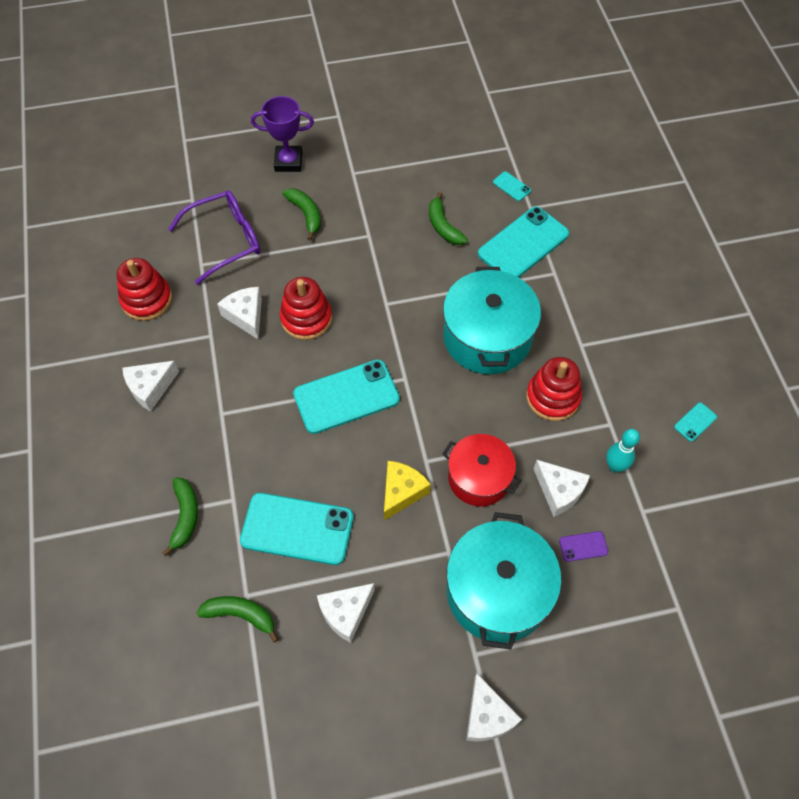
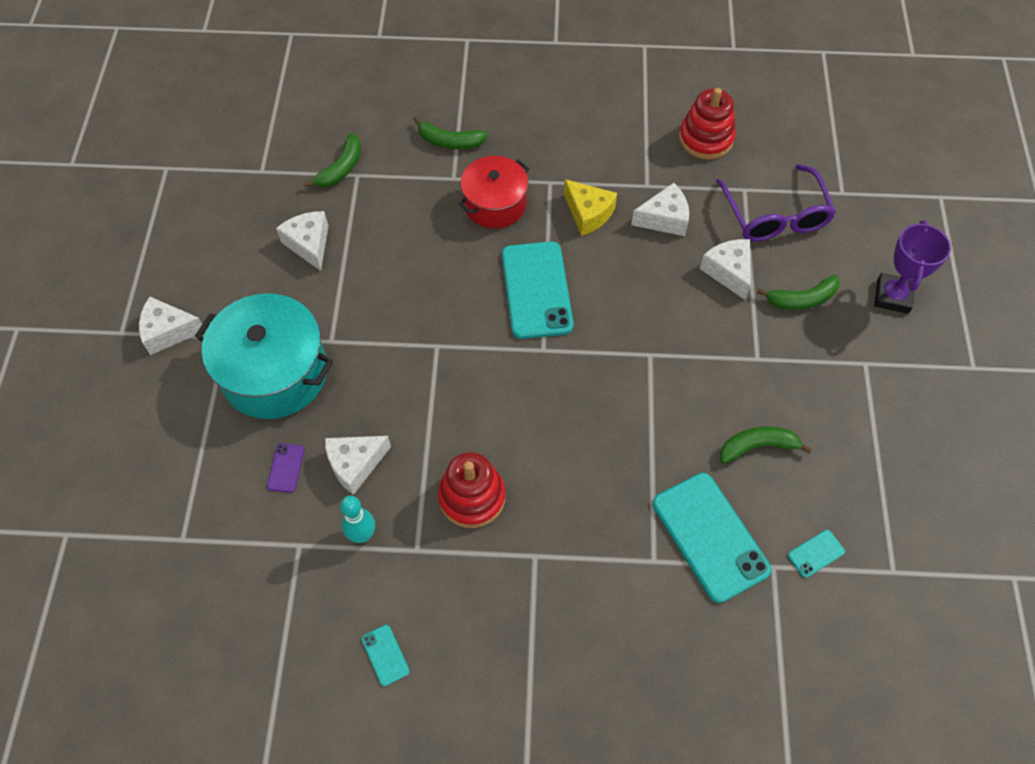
camera: 105 degrees right, 0 degrees up
(150, 388) = (596, 131): white cheese -> white cheese (728, 272)
(297, 529) = (405, 222): turquoise phone -> none
(306, 318) = (648, 272): red stacking toy -> none
(402, 492) = (410, 315): yellow cheese -> yellow cheese (588, 214)
(479, 478) = (399, 390): red pot -> red pot (495, 204)
(487, 337) = (575, 450): turquoise pot -> none

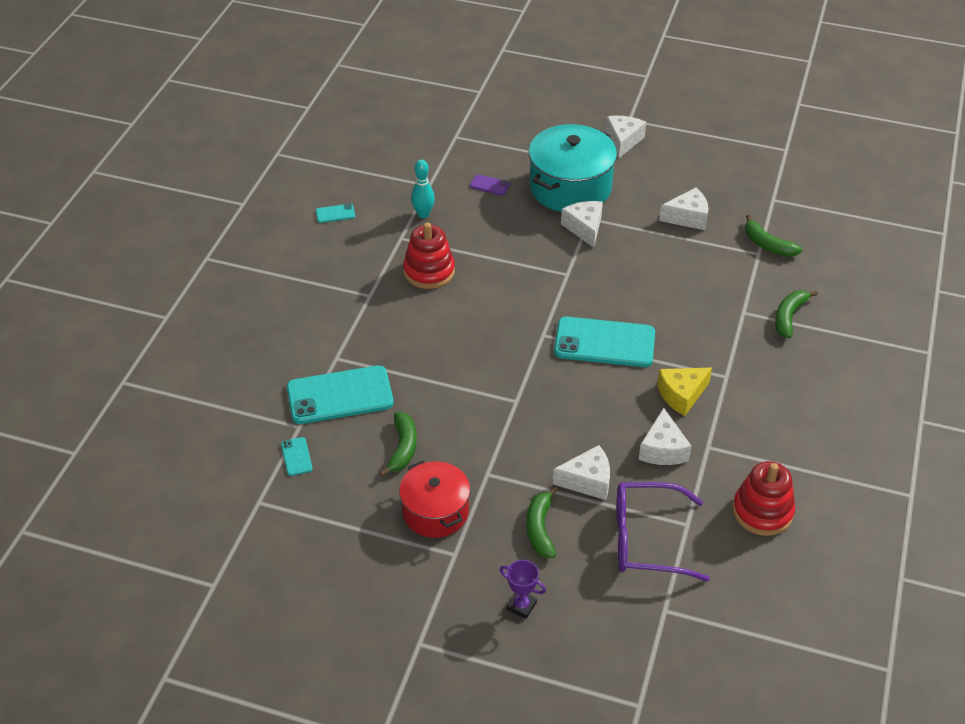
camera: 105 degrees right, 15 degrees down
(355, 464) = (479, 218): white cheese -> white cheese (584, 228)
(495, 204) = (706, 334): red pot -> red pot (435, 511)
(892, 296) = (521, 606): purple trophy -> purple trophy, size x0.62

